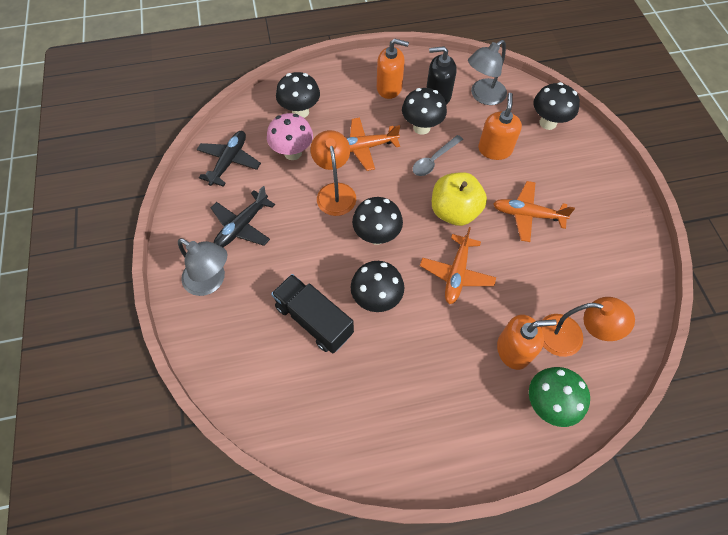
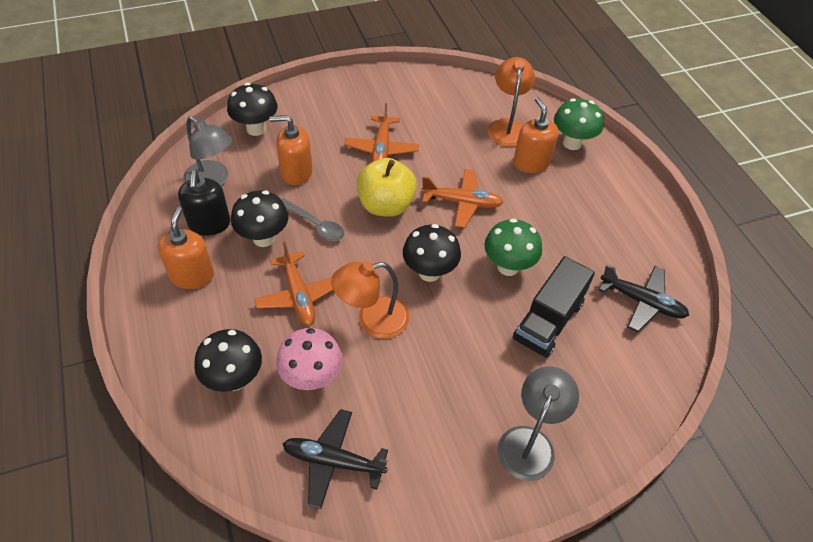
camera: 100 degrees left, 10 degrees down
(242, 226) = (441, 420): black plane -> black plane (642, 302)
(376, 299) = (508, 267): black mushroom -> green mushroom

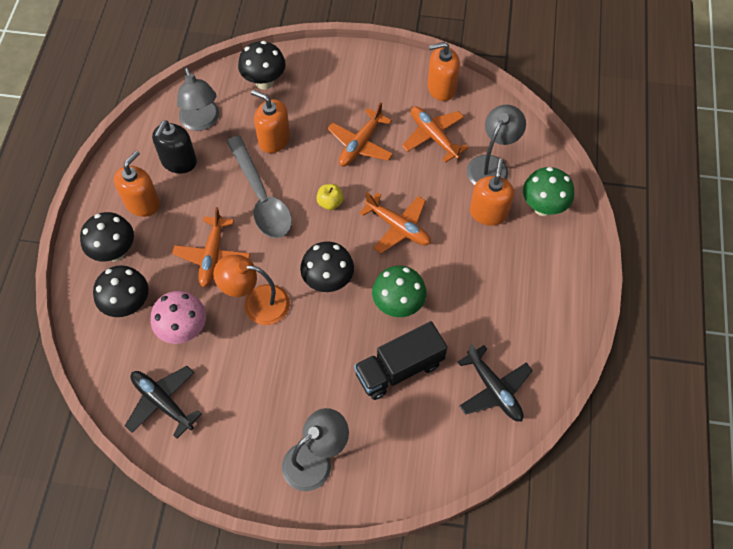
camera: 30 degrees right, 10 degrees up
(264, 238) = (213, 192): black mushroom -> black mushroom (115, 252)
(315, 225) = (261, 197): grey spoon -> grey spoon, size x1.73
(386, 205) = (330, 202): yellow apple -> yellow apple, size x0.48
(422, 84) = (441, 88): none -> orange soap dispenser
(442, 121) = (433, 136): none -> orange plane
(507, 127) = (491, 165): orange lamp -> grey lamp

